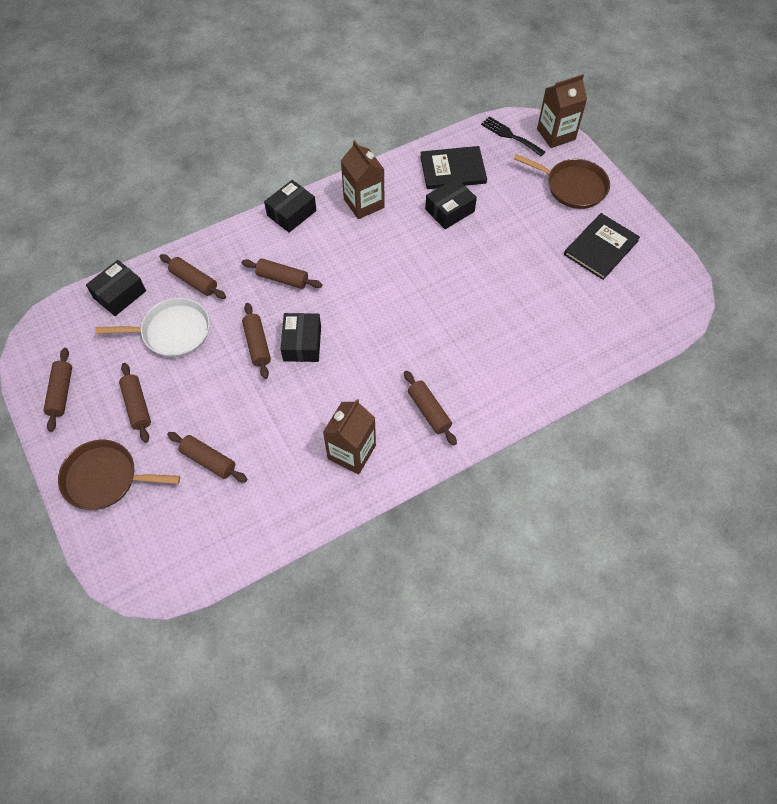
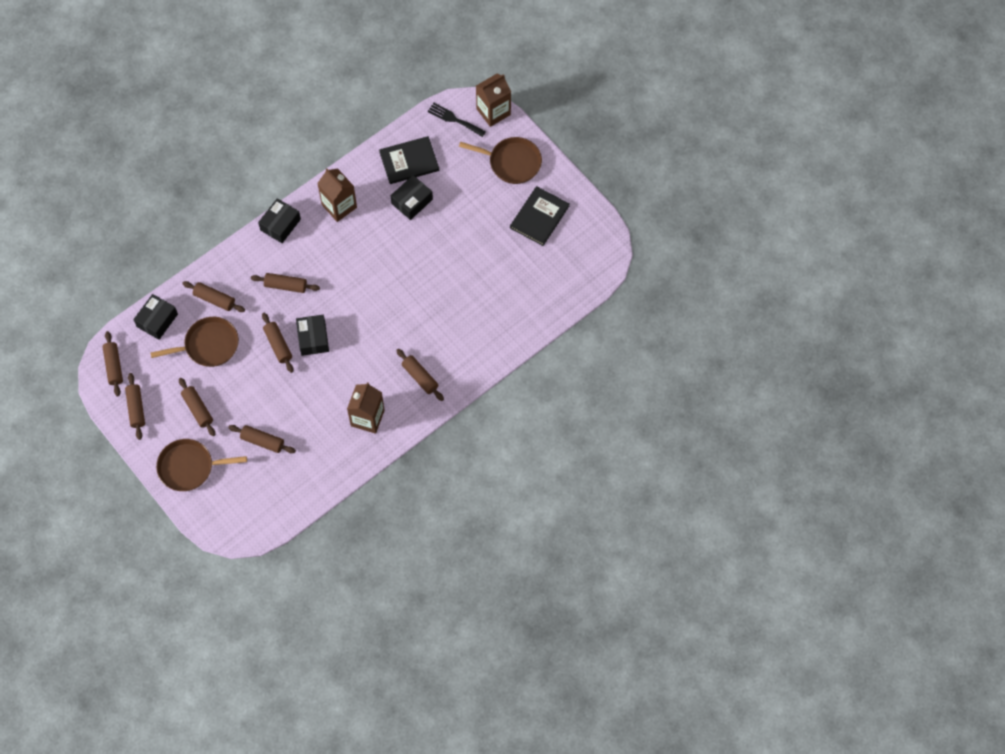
camera: 10 degrees left, 5 degrees up
(51, 338) = (114, 366): none -> brown rolling pin
(173, 331) = (209, 345): white pan -> brown pan

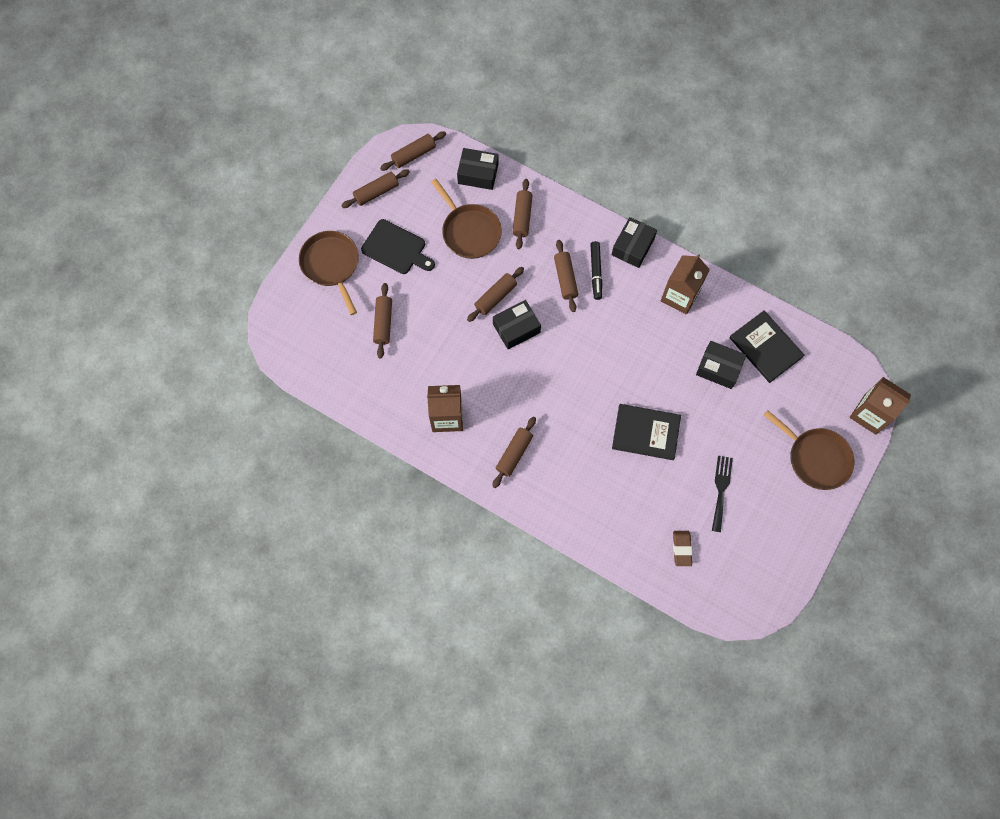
camera: 70 degrees right, 5 degrees up
(197, 409) = (396, 248): brown rolling pin -> black cutting board
(280, 224) = (632, 247): black box -> black box turned 75 degrees counterclockwise
(290, 260) = (596, 272): none -> black marker
(454, 119) = (839, 375): black fork -> black fork (721, 489)
(512, 162) = (816, 458): brown pan -> brown pan turned 45 degrees counterclockwise
(539, 217) = (761, 513): black book -> black book (646, 432)
(544, 283) = (681, 549): none -> brown eraser

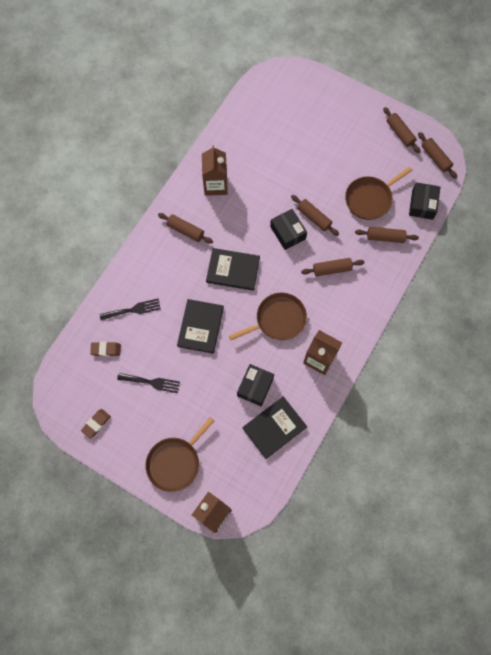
camera: 90 degrees right, 0 degrees up
(331, 265) = (336, 105): brown pan -> brown pan (278, 319)
(383, 323) = (290, 141): brown rolling pin -> none
(396, 248) = (352, 148): black cutting board -> none
(568, 394) = (233, 270): none -> black book
(596, 272) = (338, 293): black marker -> none
(626, 517) = (133, 310): none -> black fork
(632, 247) = (363, 322): black box -> none
(777, 555) = (96, 423): none -> brown eraser

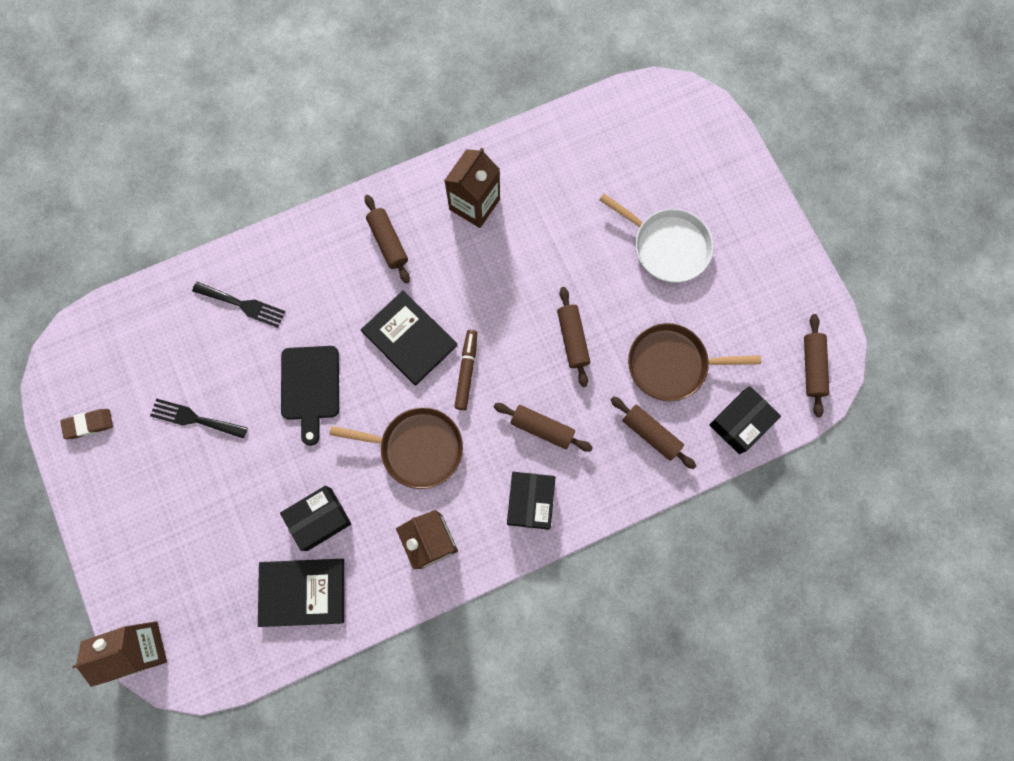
camera: 35 degrees right, 5 degrees up
(106, 349) = (171, 335): brown eraser -> none
(151, 382) = (194, 418): black fork -> black fork turned 150 degrees clockwise
(175, 462) = (146, 546): brown pan -> none
(200, 326) = (310, 387): black book -> black cutting board
(274, 267) = (466, 371): none -> brown marker
(288, 232) = (521, 336): black box -> black box (530, 501)
(326, 145) = (667, 246): none -> white pan
(400, 133) = (788, 297): brown rolling pin -> none

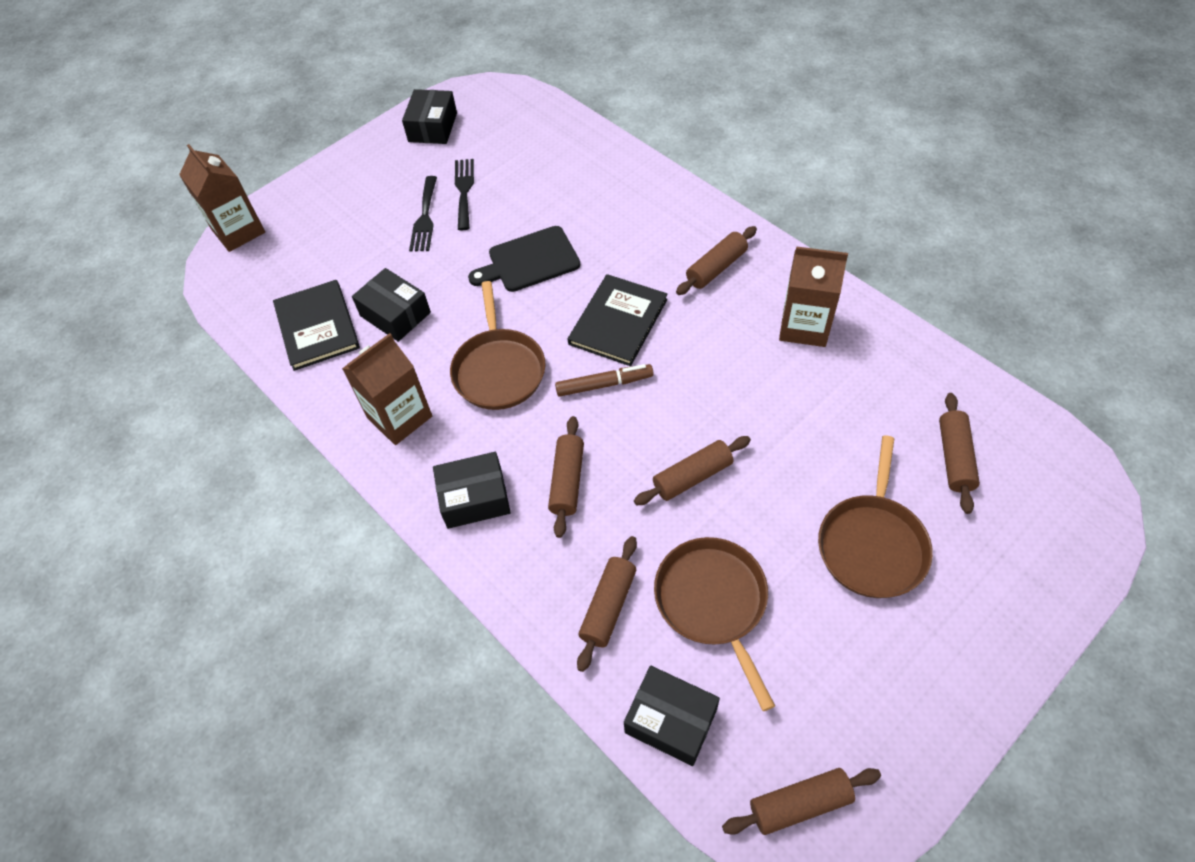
camera: 75 degrees right, 20 degrees down
(89, 424) = (433, 127): brown eraser -> black box
(243, 305) = (591, 184): black fork -> black fork (425, 218)
(624, 163) = (955, 458): none -> brown rolling pin
(667, 246) = (872, 545): white pan -> brown pan

